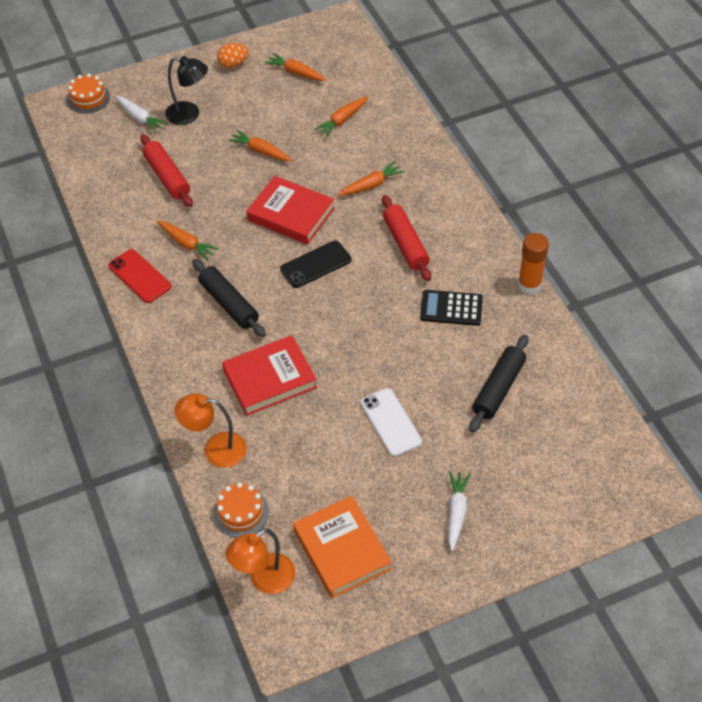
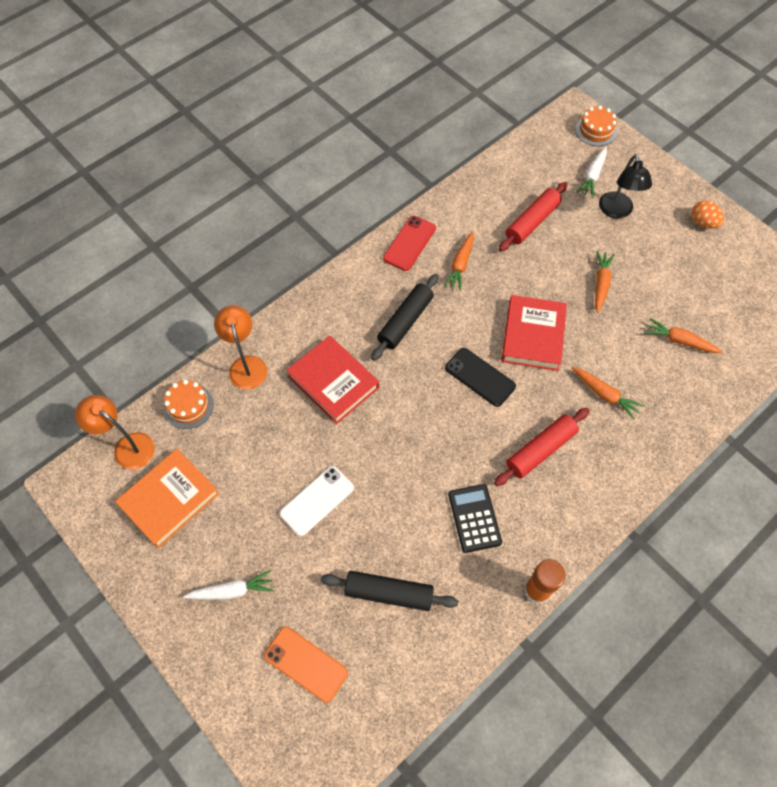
camera: 70 degrees right, 10 degrees up
(296, 72) = (723, 278): orange carrot -> none
(543, 467) = (306, 664): none -> orange phone

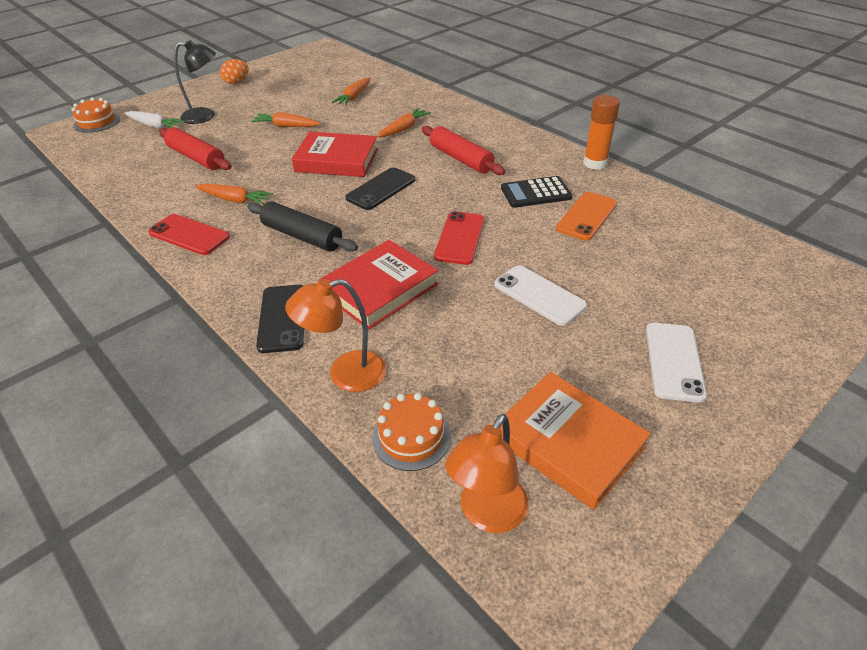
camera: 90 degrees left, 20 degrees down
(232, 590) = (674, 361): white carrot -> white phone
(305, 321) = (282, 318): none -> black phone
(306, 664) = (728, 294): orange phone -> orange phone (586, 216)
(389, 593) = (628, 241): black rolling pin -> none
(398, 443) = (460, 238): none -> red phone

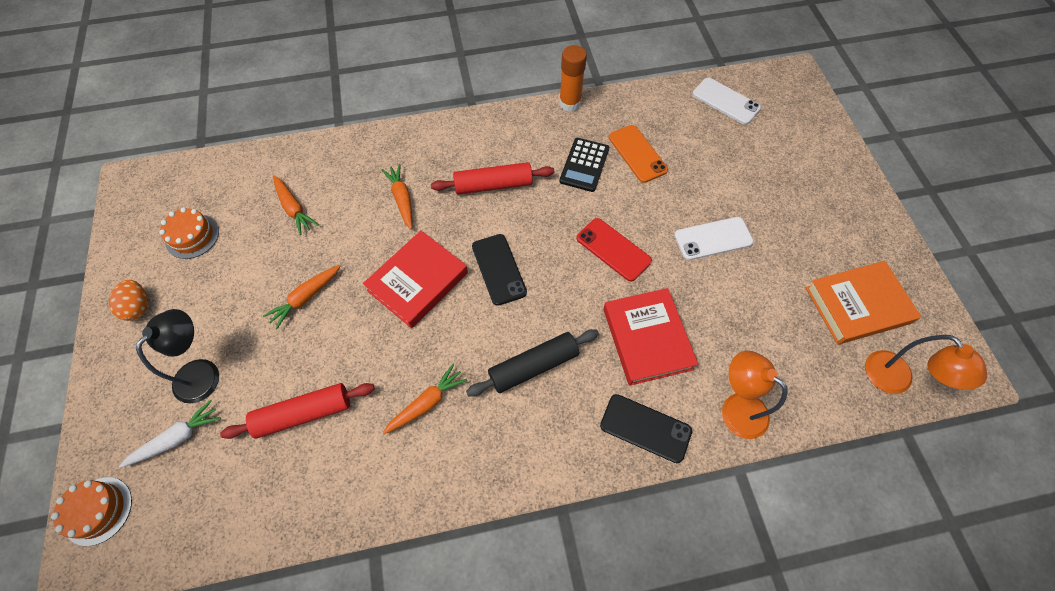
camera: 60 degrees left, 20 degrees up
(189, 235) = (464, 468): red phone -> none
(345, 374) = (736, 408): orange lamp -> orange lamp turned 120 degrees clockwise
(411, 437) = (816, 392): orange cake -> orange cake (192, 236)
(674, 361) = (814, 207): white phone -> white phone (725, 101)

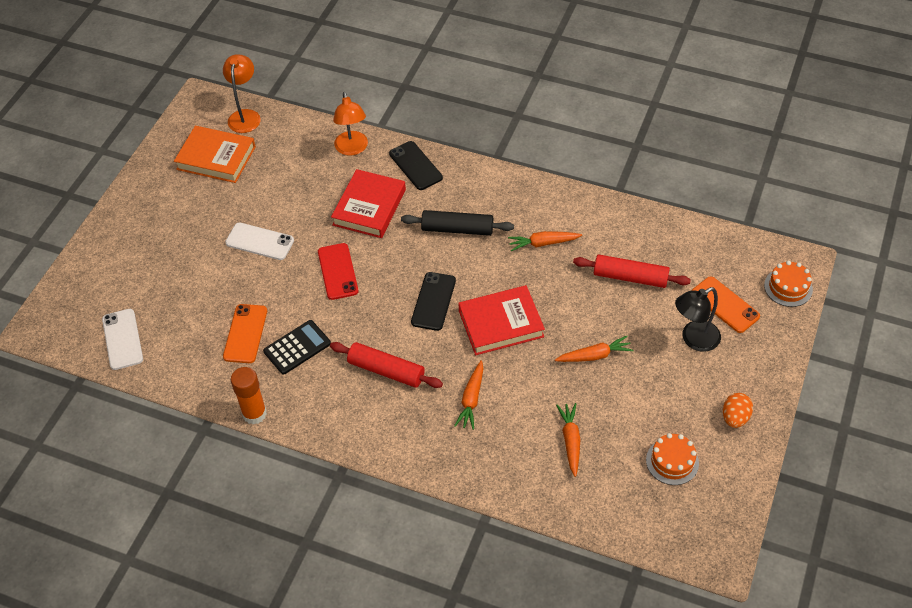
camera: 145 degrees left, 10 degrees down
(177, 438) = (725, 305): white carrot -> orange phone

